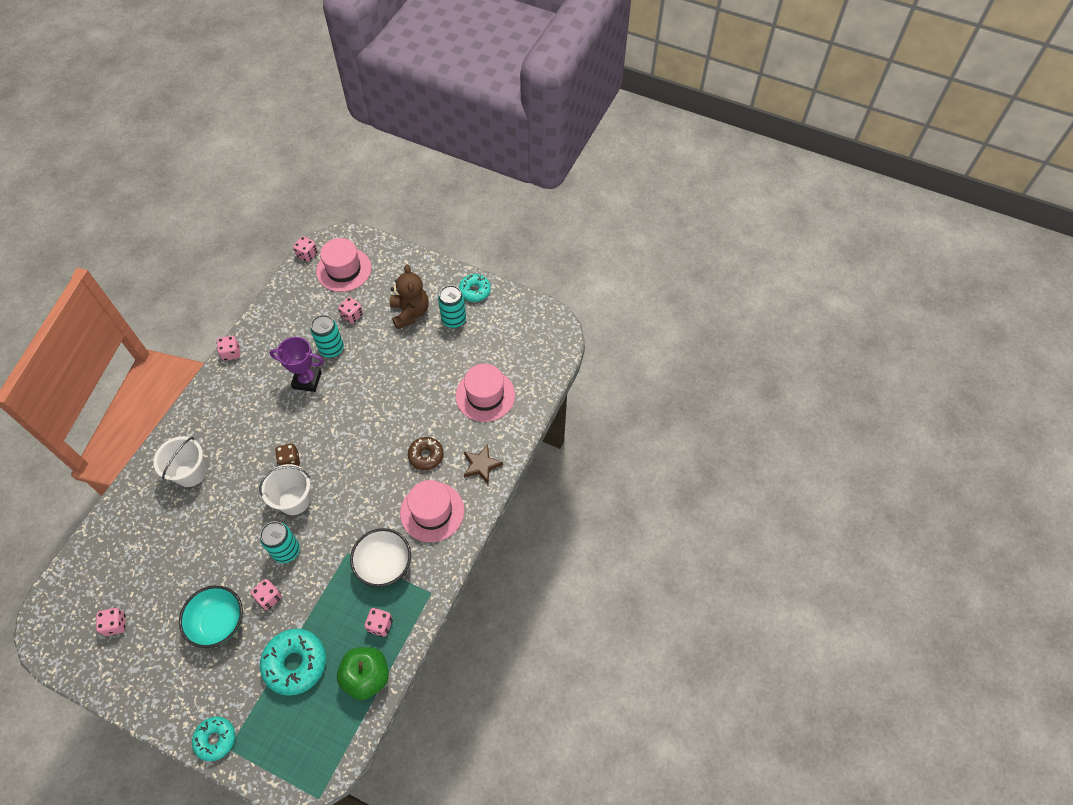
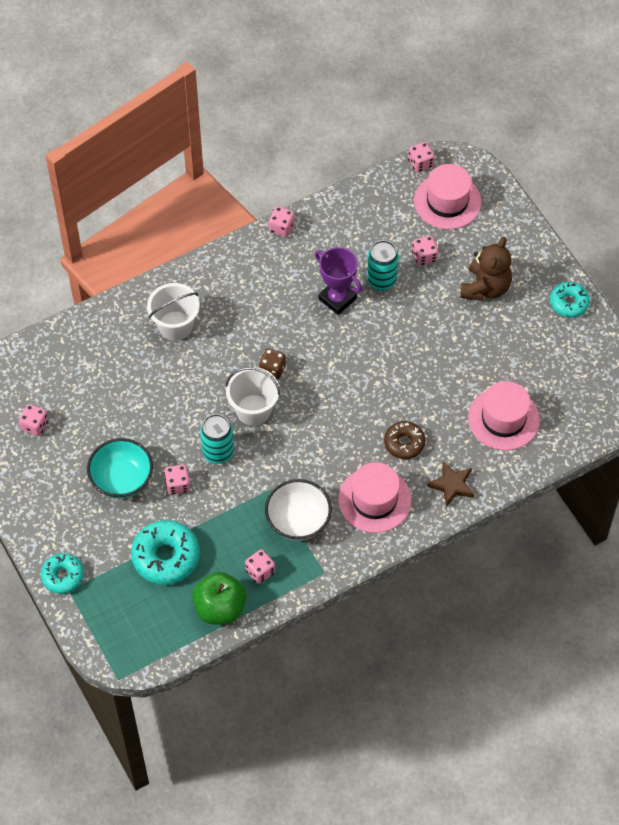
camera: 35 degrees right, 0 degrees up
(454, 320) = (525, 321): turquoise can -> none

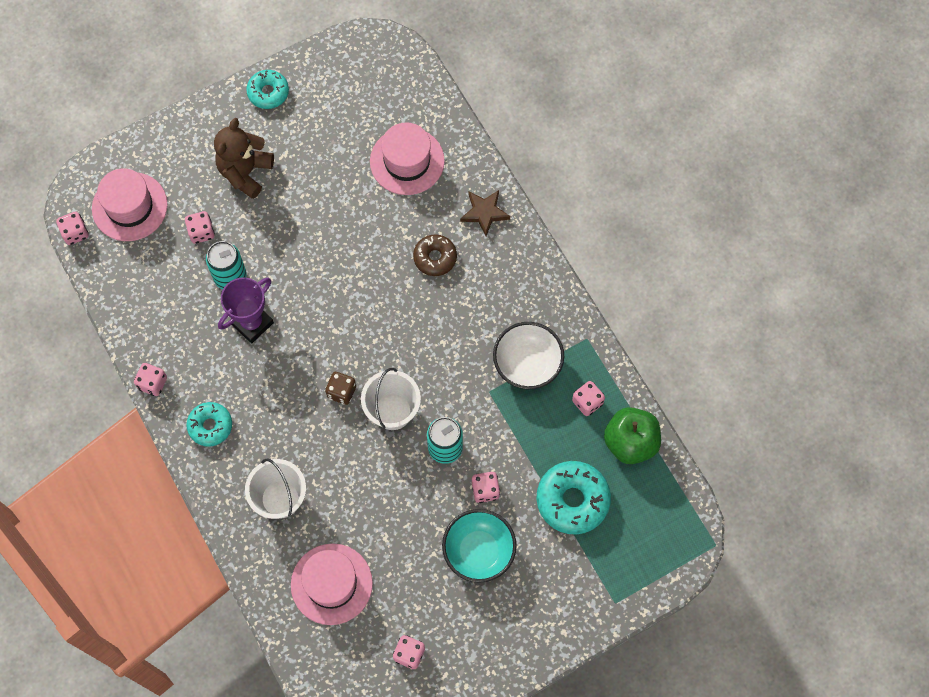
camera: 90 degrees left, 10 degrees up
(63, 576) = (598, 610): turquoise donut -> turquoise donut (210, 426)
(374, 500) = (502, 288): pink hat -> pink hat (331, 584)
(485, 288) = (245, 172): brown teddy bear -> brown teddy bear turned 90 degrees counterclockwise

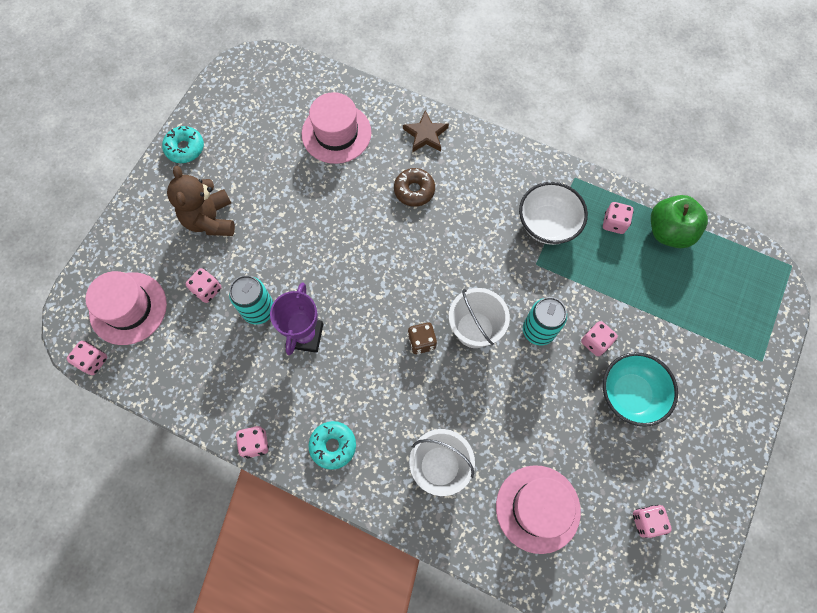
camera: 35 degrees left, 0 degrees up
(572, 500) = (665, 304): turquoise donut -> none

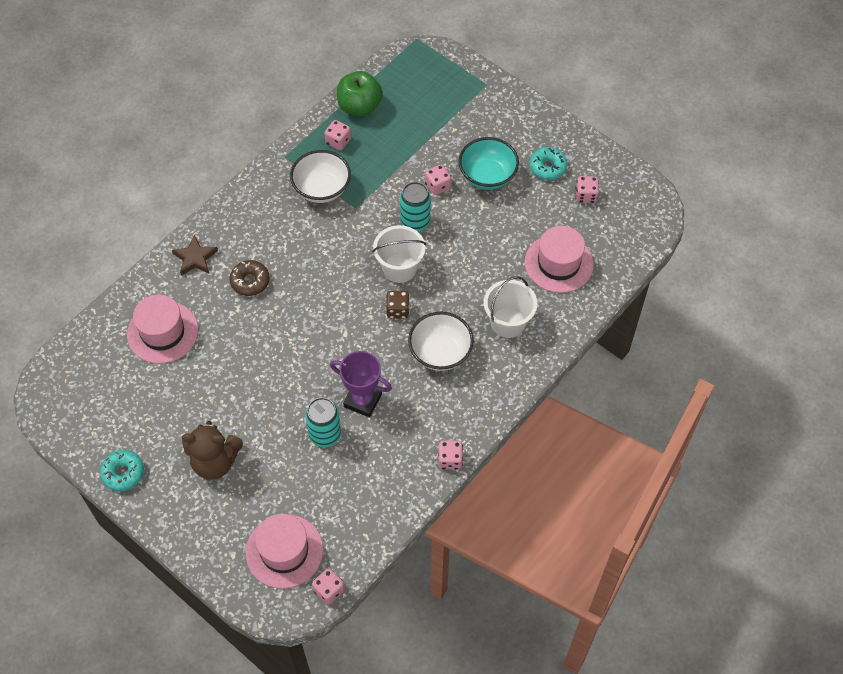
camera: 75 degrees left, 10 degrees down
(207, 290) = (289, 476): pink dice -> none
(333, 446) = (469, 398): turquoise donut -> turquoise donut (547, 167)
(381, 400) = (440, 352): none -> white bowl

